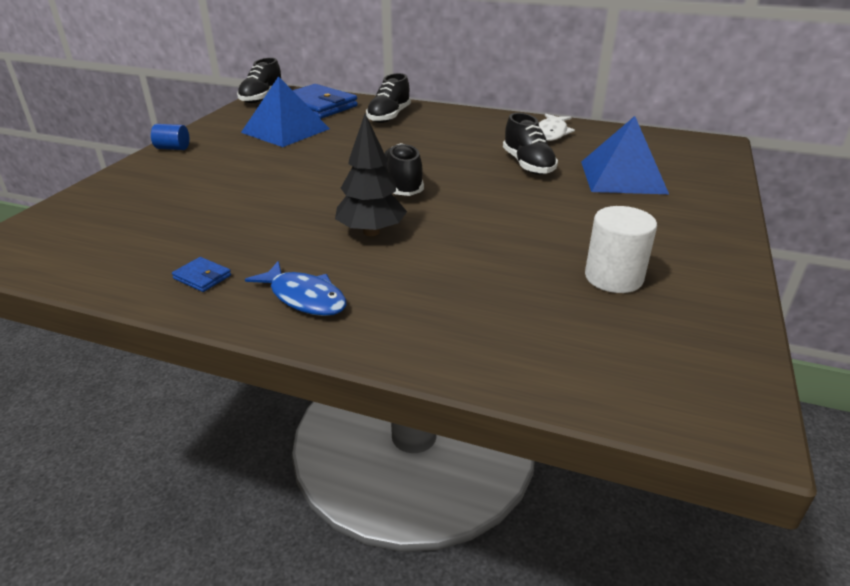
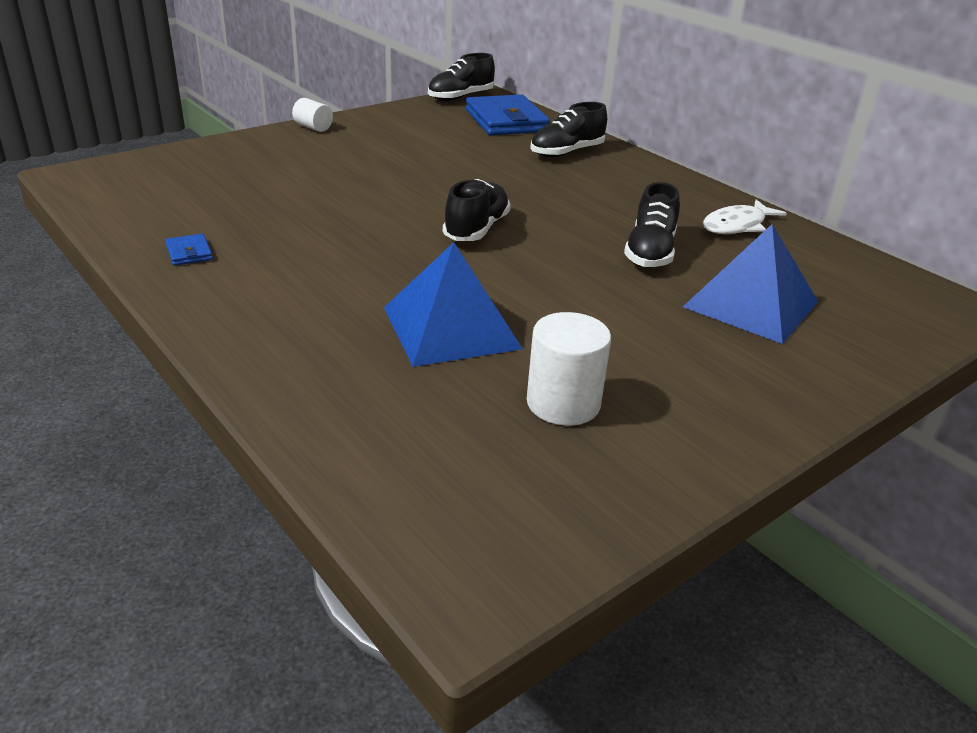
camera: 30 degrees right, 0 degrees up
(173, 148) = (313, 127): blue cylinder -> white cylinder
(285, 130) = (438, 138): blue pyramid -> blue pyramid (451, 327)
(304, 298) = (243, 302): blue fish -> none
(371, 232) = (381, 265): black tree -> none

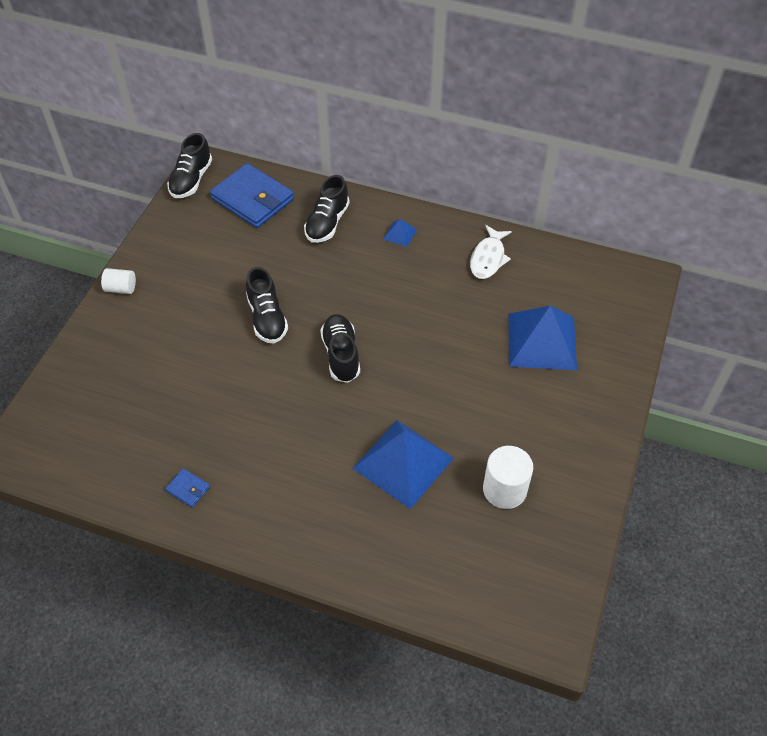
camera: 30 degrees left, 20 degrees up
(641, 181) = (400, 234): none -> blue pyramid
(650, 252) = (458, 320): black shoe -> black shoe (267, 318)

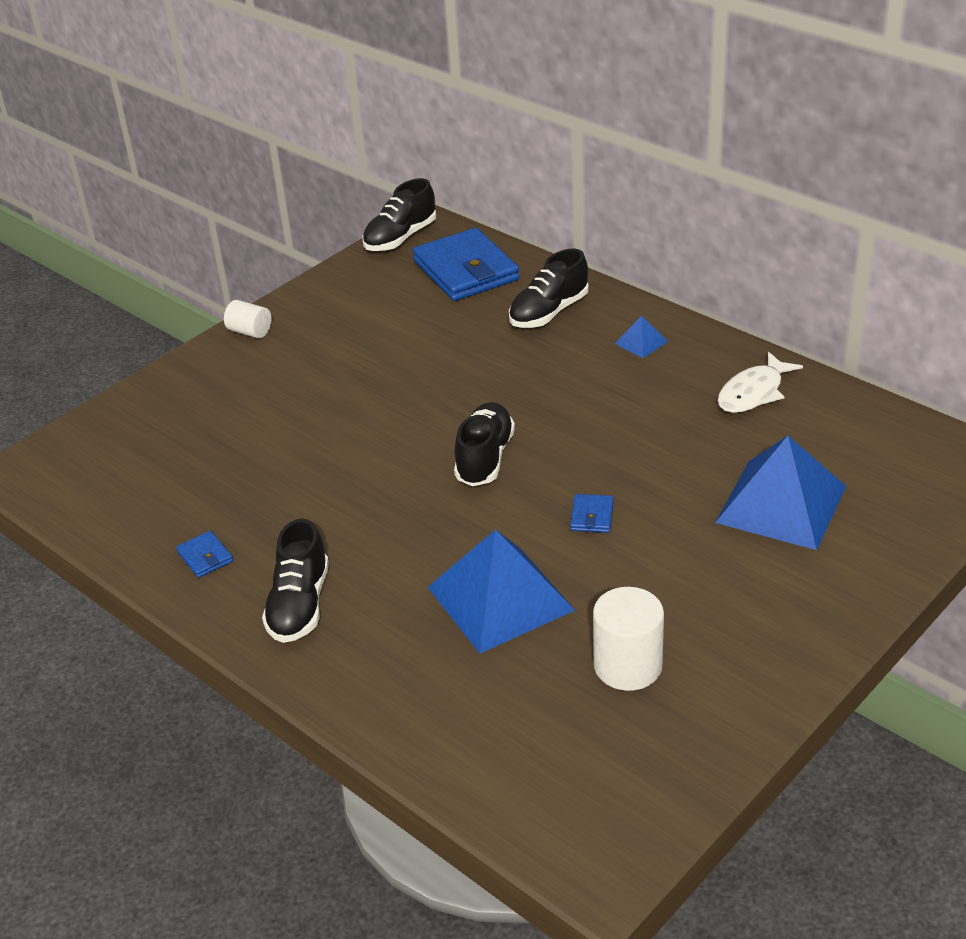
camera: 25 degrees right, 15 degrees down
(267, 318) = (411, 398): black shoe -> black shoe (299, 605)
(431, 382) = (592, 516): none -> blue wallet

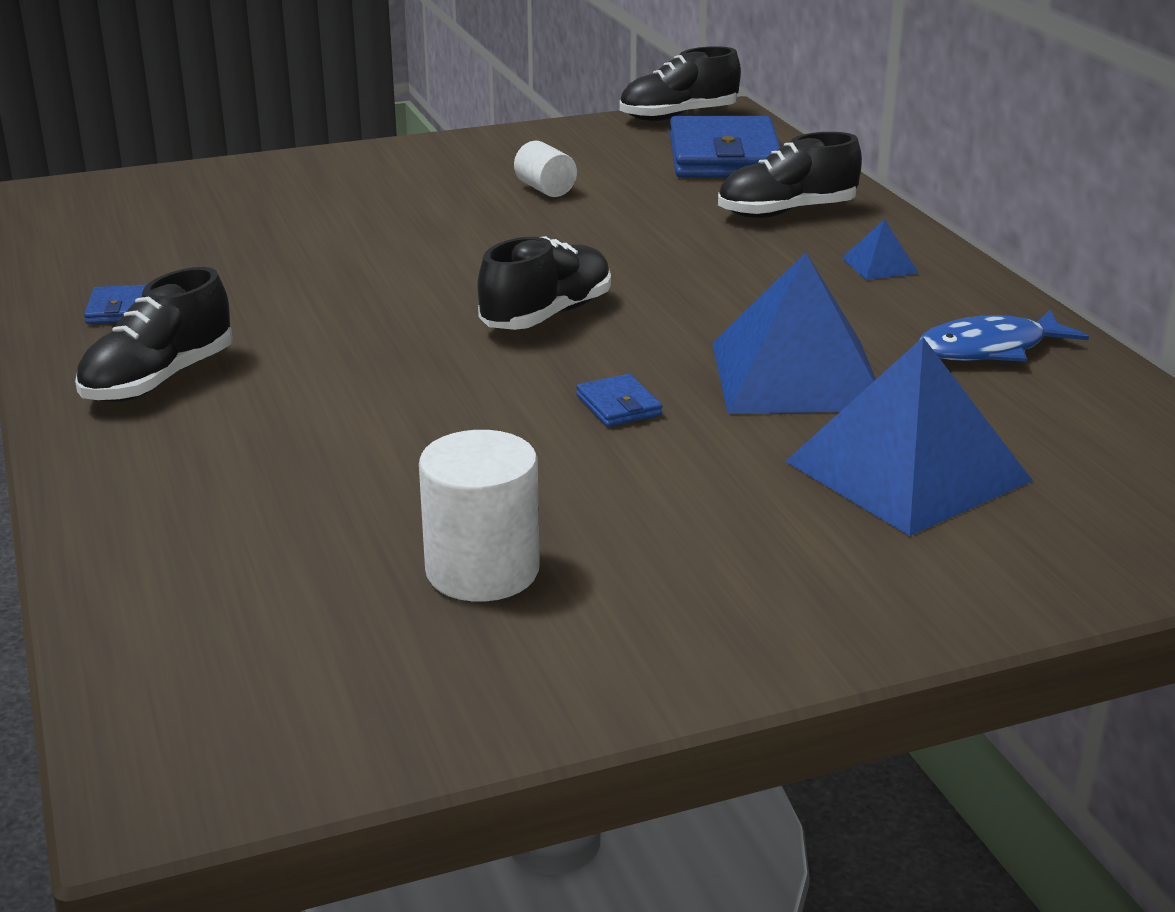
camera: 25 degrees right, 10 degrees down
(250, 332) = (414, 149): white cylinder -> white cylinder (545, 189)
(500, 598) = (400, 447): blue pyramid -> blue pyramid (796, 375)
(592, 516) = (619, 405): blue wallet -> blue wallet turned 60 degrees counterclockwise
(753, 393) = (989, 349): white fish -> blue fish

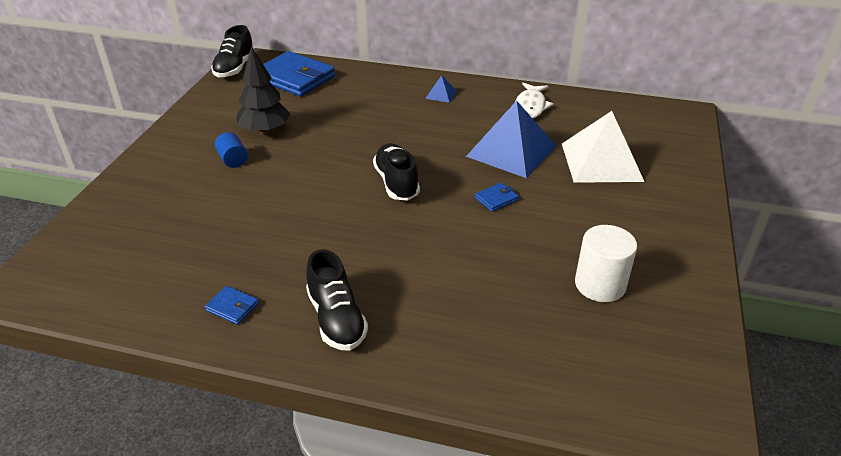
camera: 55 degrees left, 10 degrees up
(440, 197) = (233, 160): none -> blue cylinder
(545, 189) = (265, 130): white cylinder -> black tree
(619, 405) = (496, 199): blue wallet -> blue wallet turned 45 degrees counterclockwise
(786, 212) = (369, 90): black shoe -> none
(908, 471) = (601, 162): blue pyramid -> white pyramid
(989, 349) = (530, 106): blue fish -> white fish

